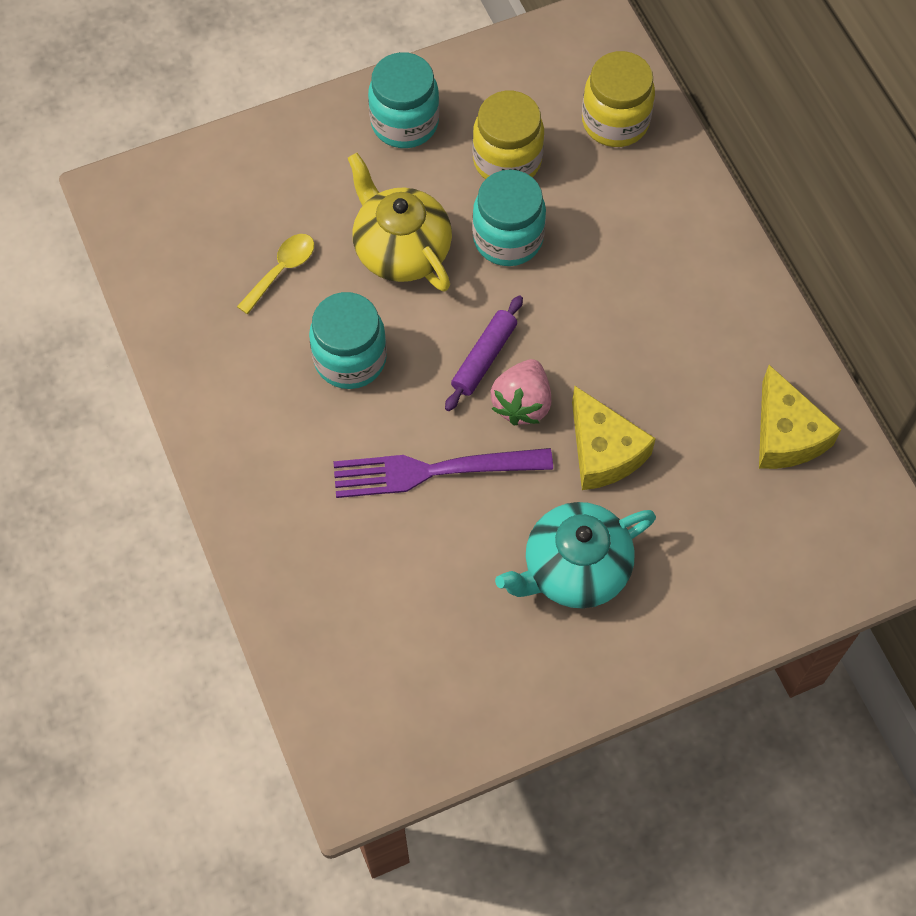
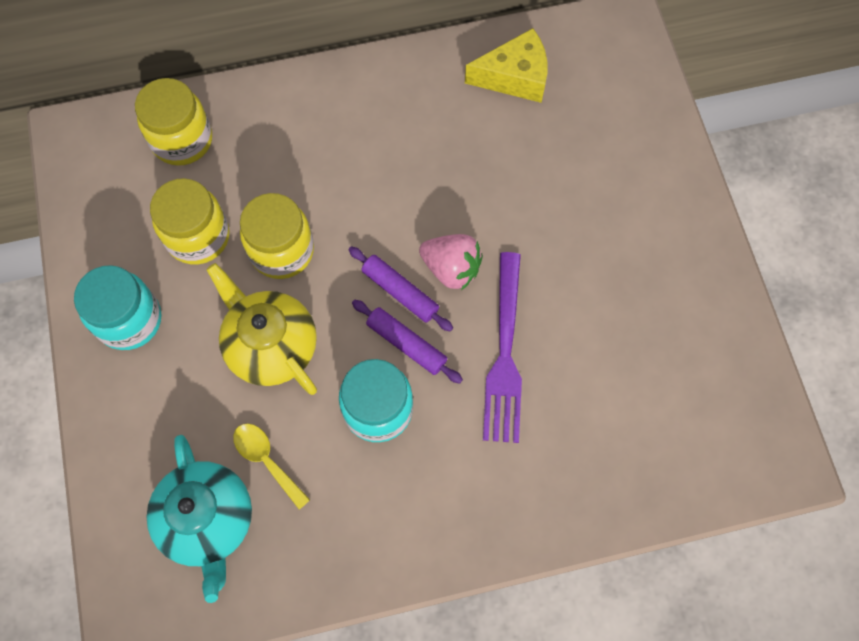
camera: 80 degrees left, 5 degrees up
(401, 250) = (271, 345): yellow teapot -> yellow teapot turned 75 degrees clockwise
(426, 374) = (406, 344): none -> purple rolling pin
(508, 238) = (282, 251): turquoise jar -> yellow jar
(574, 569) = (612, 256): turquoise teapot -> turquoise teapot (208, 520)
(603, 451) = (508, 213): yellow cheese -> none

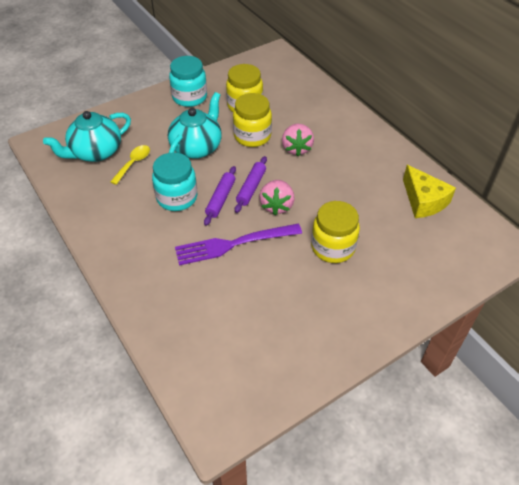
camera: 70 degrees right, 20 degrees down
(182, 140) = (295, 86): yellow jar -> yellow jar (333, 247)
(271, 345) = (197, 147): yellow teapot -> turquoise teapot
(340, 196) = (296, 148): none -> pink strawberry

